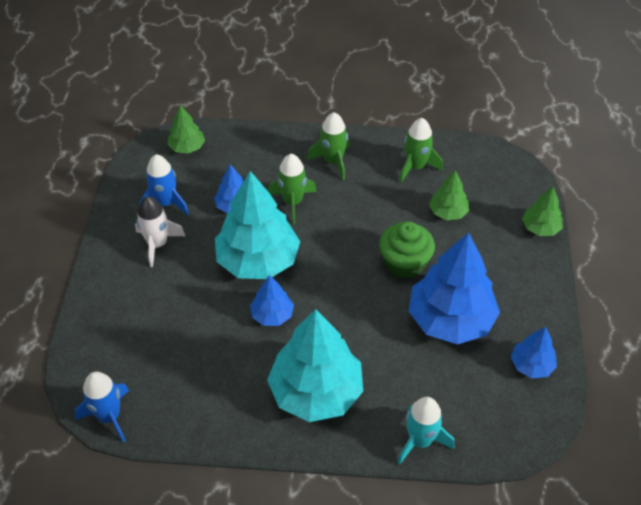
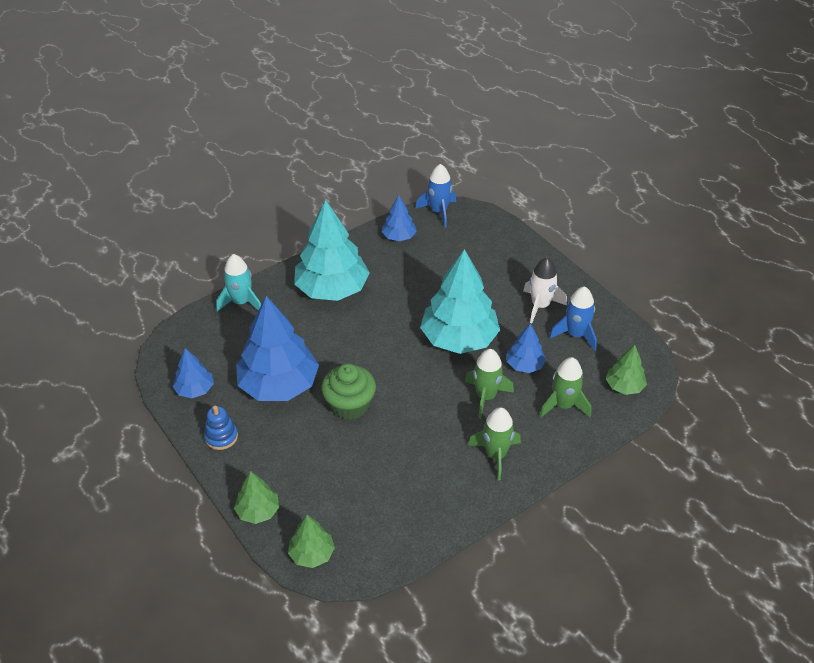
camera: 140 degrees right, 5 degrees down
(272, 315) = (408, 312): blue tree -> blue tree (399, 237)
(416, 167) = (419, 500): green rocket -> green rocket (563, 405)
(448, 212) = (352, 472): green tree -> green tree (312, 554)
(534, 303) = (221, 437): none -> blue stacking toy

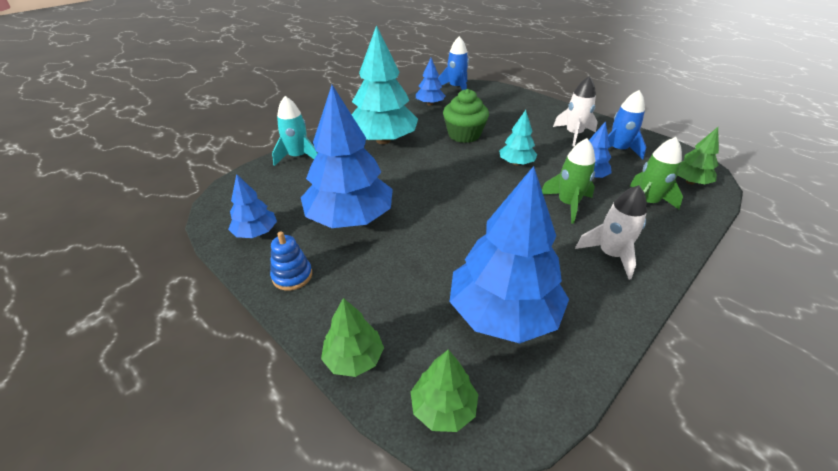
camera: 10 degrees left, 5 degrees down
(349, 405) = (432, 227): green cupcake -> green cupcake (464, 135)
(380, 493) = (503, 313): none -> blue tree
(459, 339) = (516, 163): turquoise tree -> turquoise tree, size x0.49
(495, 455) = (610, 254): green rocket -> white rocket

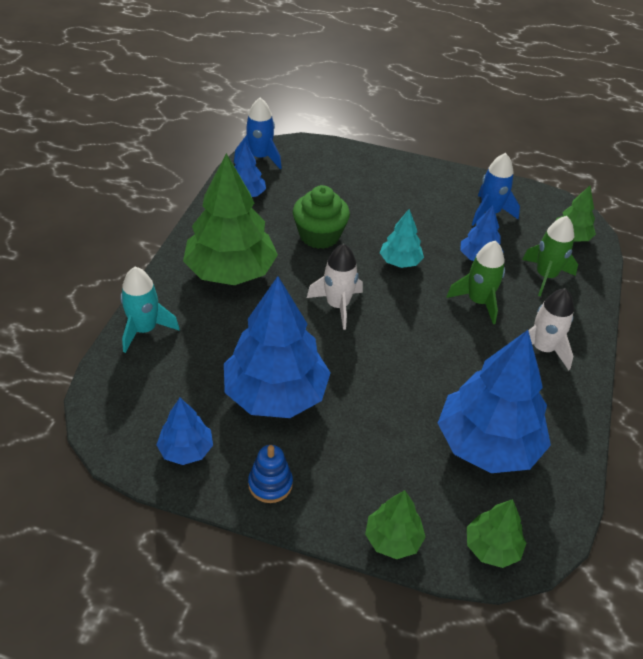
camera: 30 degrees left, 5 degrees up
(383, 140) = (230, 272): turquoise tree -> green tree
(573, 134) = (436, 201): white rocket -> white rocket (337, 306)

